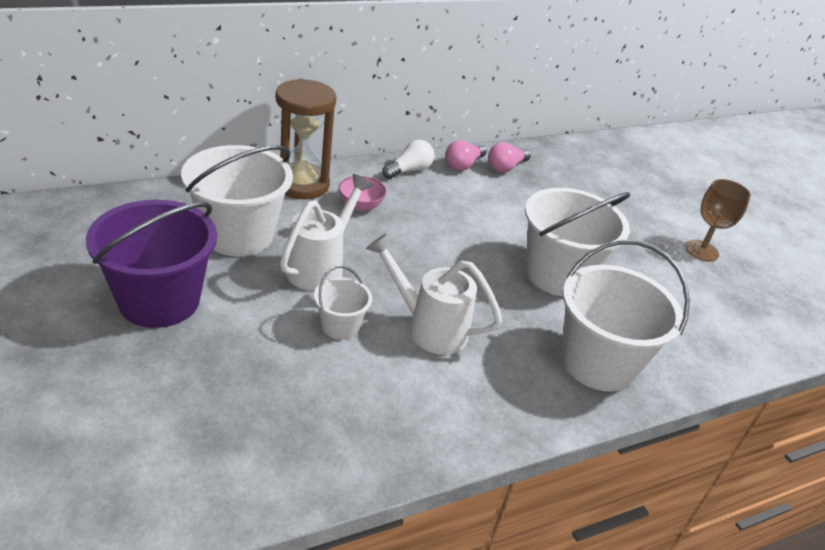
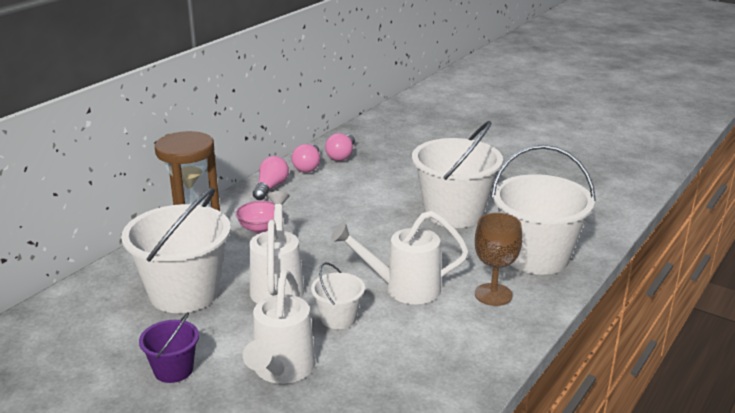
camera: 25 degrees left, 10 degrees down
(159, 301) = (173, 370): purple bucket -> purple bucket, size x0.49
(240, 350) = (281, 371): none -> white watering can
(409, 170) = (271, 187): white light bulb -> pink light bulb
(701, 251) = (529, 156): brown goblet -> brown goblet (493, 294)

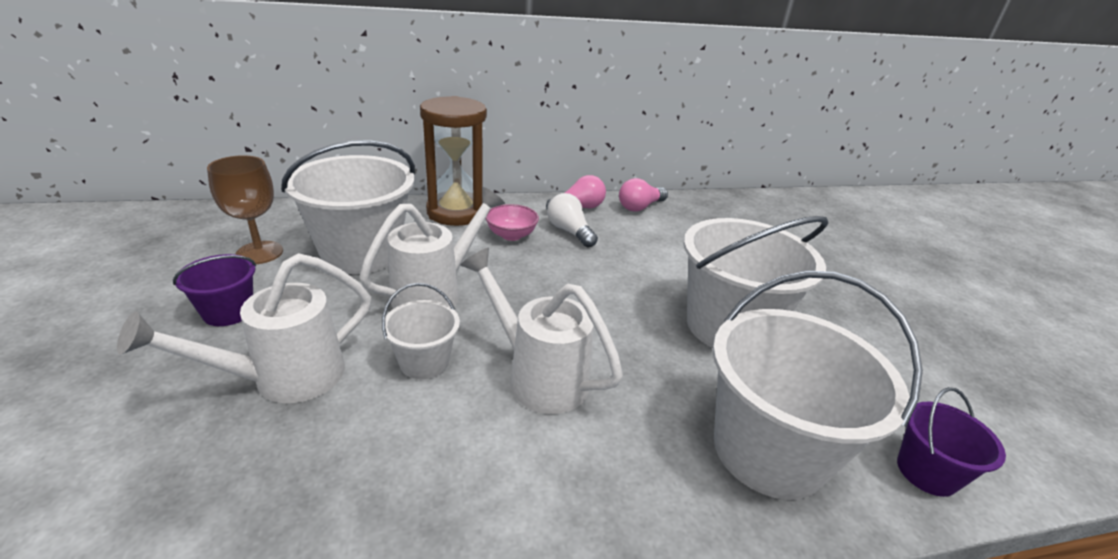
camera: 40 degrees right, 5 degrees up
(292, 206) = (569, 231): none -> white light bulb
(341, 156) = (687, 212): pink light bulb -> none
(493, 294) = (631, 462): brown goblet -> brown goblet (259, 253)
(596, 229) = (926, 472): none -> purple bucket

